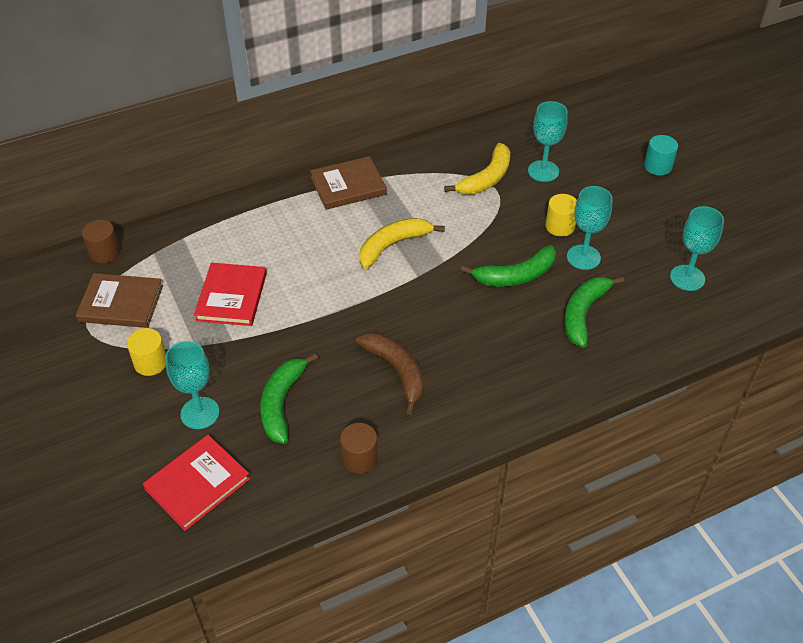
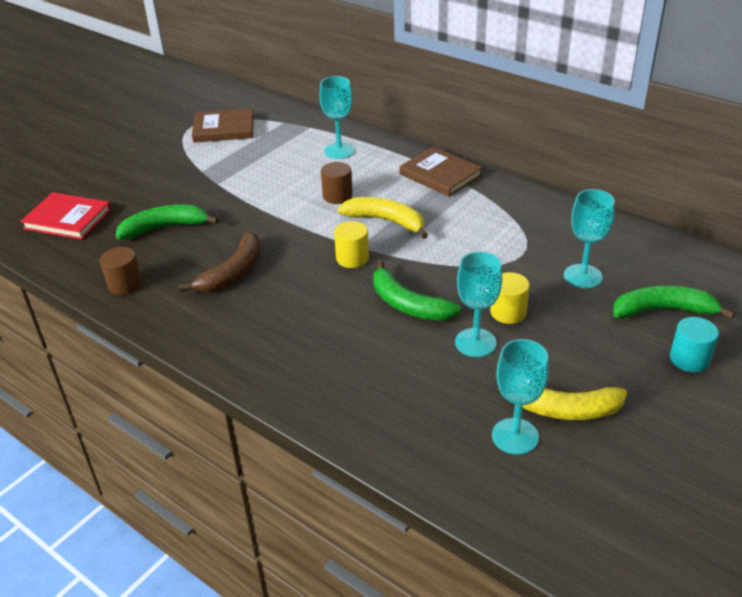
camera: 65 degrees right, 10 degrees down
(105, 252) = (269, 105): brown cylinder -> brown cylinder (337, 196)
(121, 303) = (224, 129): brown book -> brown book turned 75 degrees counterclockwise
(151, 363) = (173, 160): yellow cylinder -> yellow cylinder (352, 258)
(200, 413) = (136, 196): turquoise goblet -> turquoise goblet (339, 151)
(231, 297) = (263, 168): red book -> none
(486, 178) = (531, 244): yellow banana -> yellow banana (561, 408)
(583, 313) = (390, 366): green banana -> green banana (663, 310)

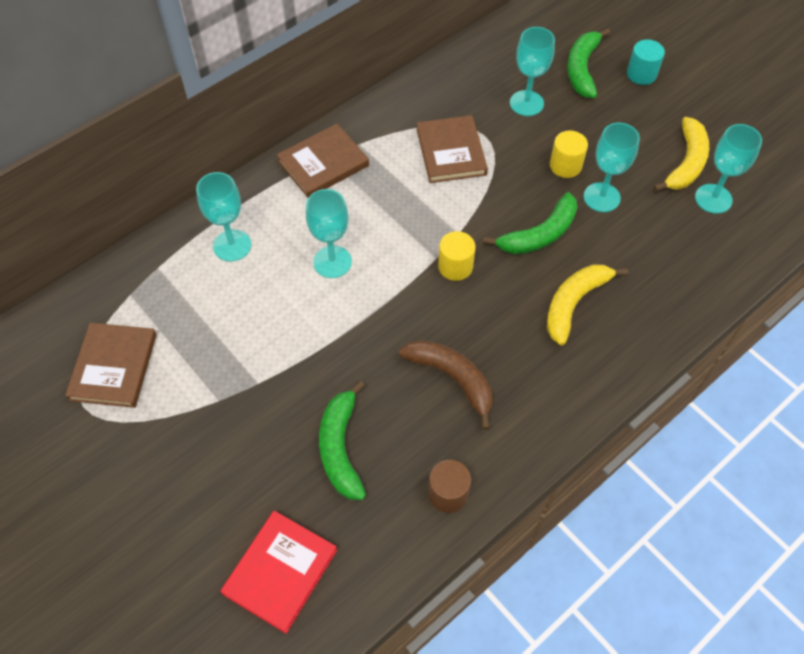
camera: 80 degrees left, 20 degrees up
(337, 196) = (332, 262): brown cylinder -> turquoise goblet
(386, 221) = (397, 226): yellow banana -> yellow banana (574, 303)
(488, 238) = (451, 152): none -> brown book

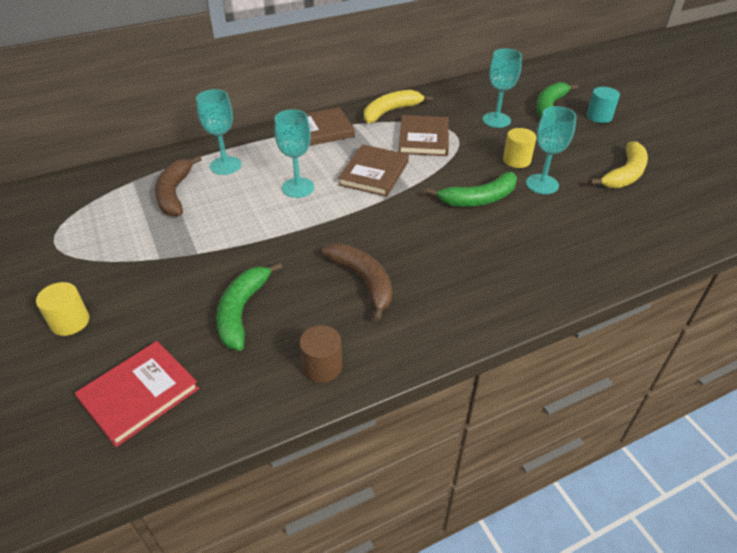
camera: 15 degrees right, 15 degrees down
(114, 367) = (92, 221): brown book -> brown book (374, 173)
(191, 302) = (175, 193): none -> brown banana
(455, 266) = (398, 207): yellow cylinder -> yellow cylinder (70, 322)
(574, 303) = (494, 249): yellow banana -> yellow banana (390, 112)
(713, 199) = (645, 200): turquoise goblet -> none

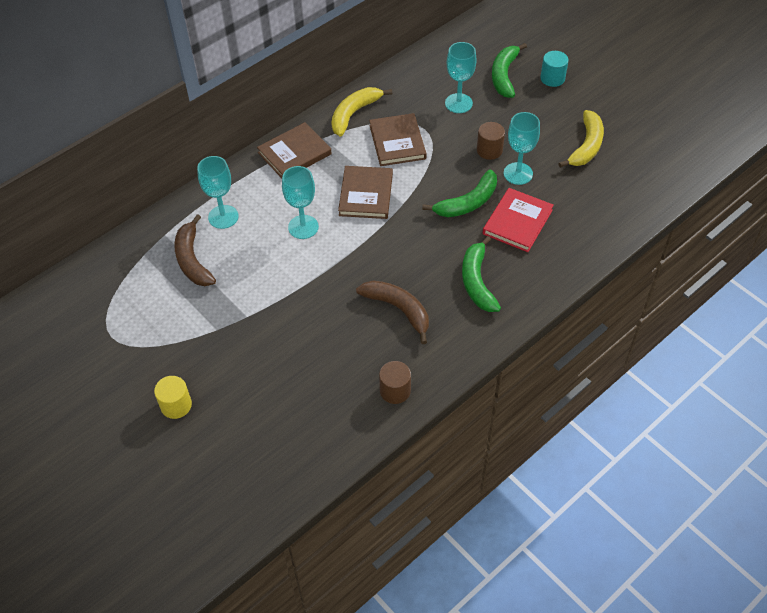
camera: 15 degrees left, 10 degrees up
(139, 394) = (267, 447): red book -> red book (517, 222)
(242, 311) = (312, 360): green banana -> green banana (477, 281)
(516, 160) = (489, 150): yellow cylinder -> brown cylinder

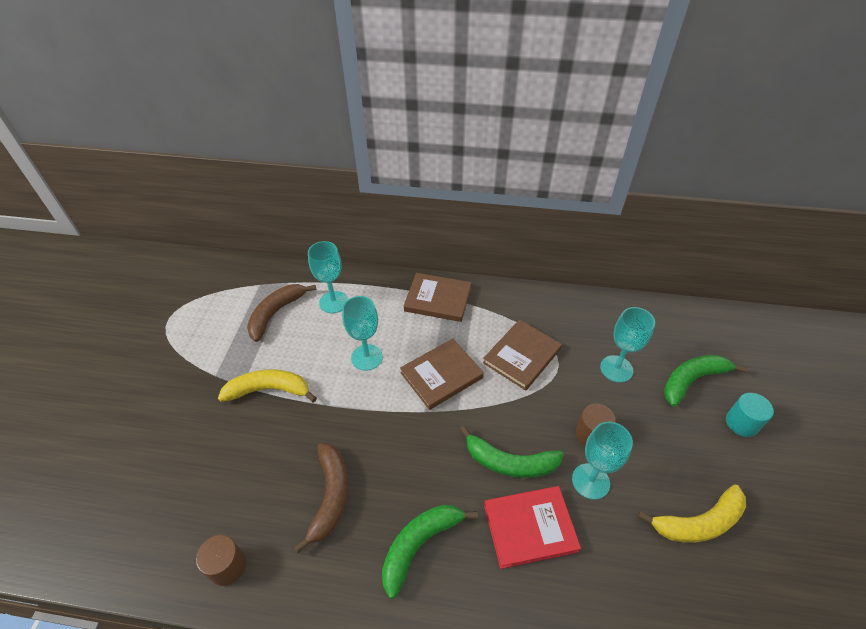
camera: 50 degrees right, 5 degrees down
(176, 405) = (120, 403): yellow cylinder -> none
(354, 114) = (519, 306): yellow banana -> yellow banana (269, 390)

